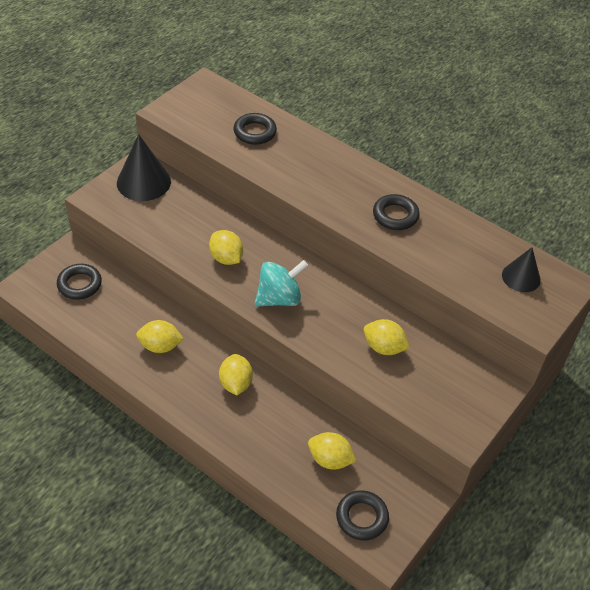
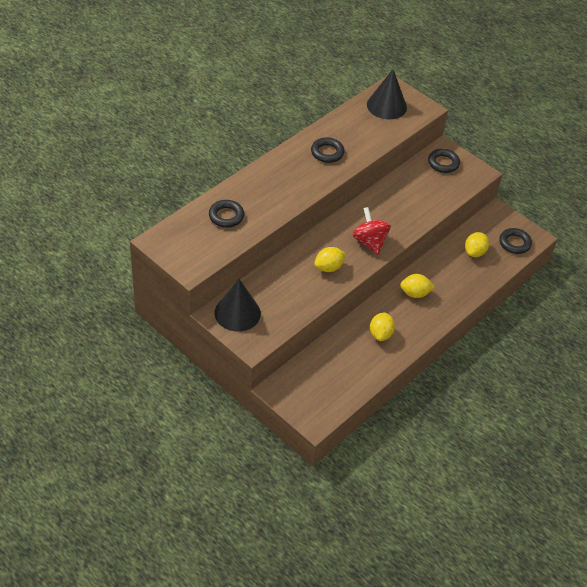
camera: 85 degrees left, 0 degrees up
(79, 284) = (315, 383): black ring -> black ring (443, 163)
(279, 298) = (370, 242): turquoise spinning top -> red spinning top
(384, 347) = (414, 195): yellow lemon -> none
(521, 277) = (386, 106): black cone -> black cone, size x1.60

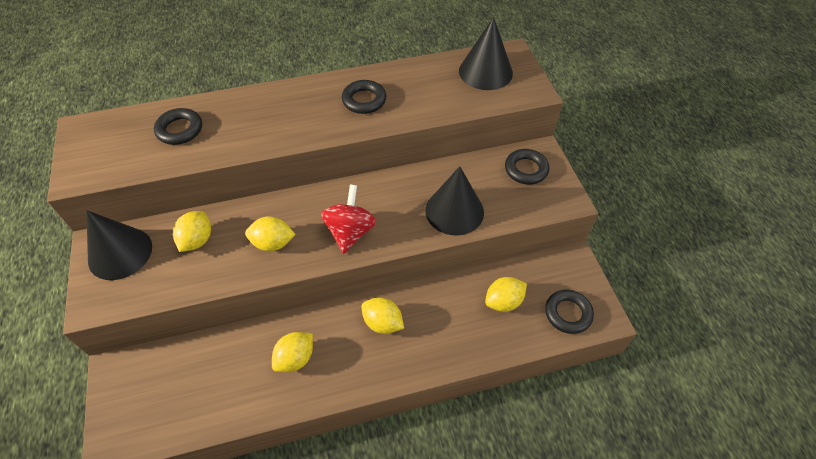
camera: 35 degrees right, 5 degrees up
(279, 285) = (197, 240): none -> yellow lemon
(421, 205) = (454, 211): none -> black cone

